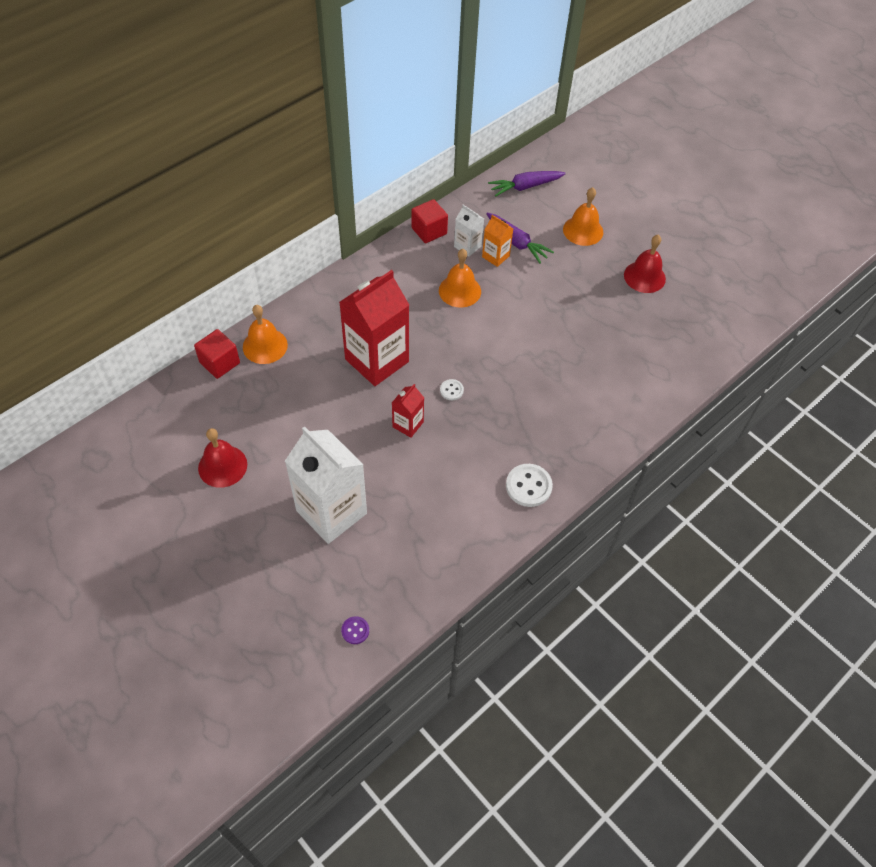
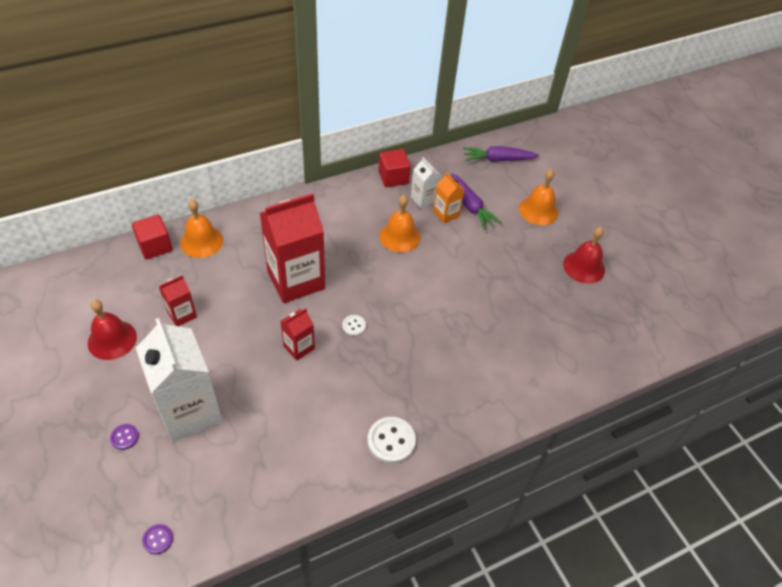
camera: 15 degrees right, 5 degrees down
(280, 423) = (182, 314): none -> red carton
(280, 552) = (124, 437): none -> purple button

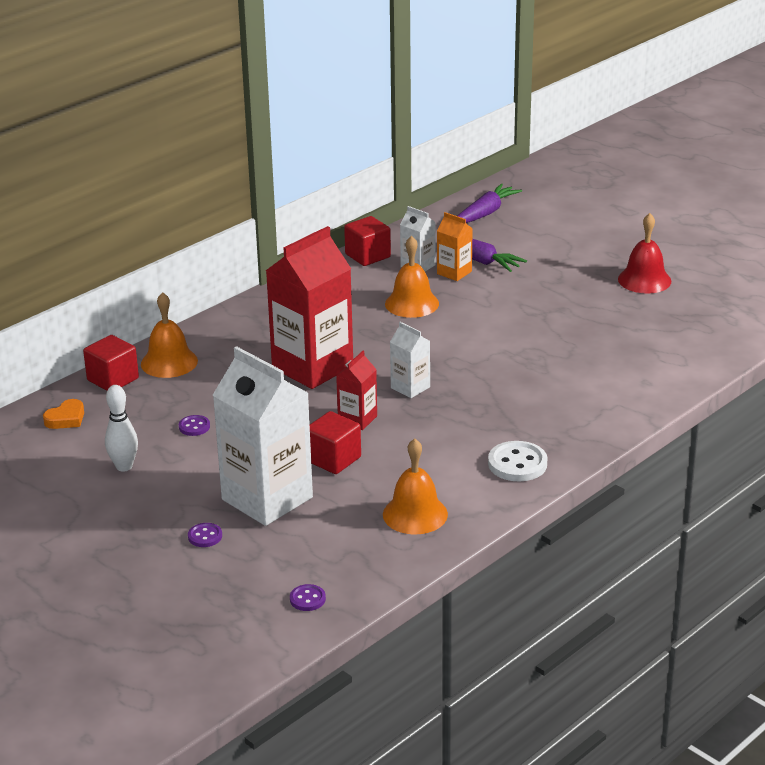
camera: 15 degrees left, 20 degrees down
(102, 275) = (66, 418): none -> orange heart
(112, 339) = (124, 466): red bell -> white bowling pin
(182, 314) = (194, 427): red carton -> purple button
(259, 385) = (333, 459): none -> red cube
(354, 326) = (410, 387): white button -> white carton
(498, 159) = (485, 213): purple carrot -> purple carrot turned 150 degrees clockwise
(538, 210) = (562, 245): orange bell -> orange bell (415, 514)

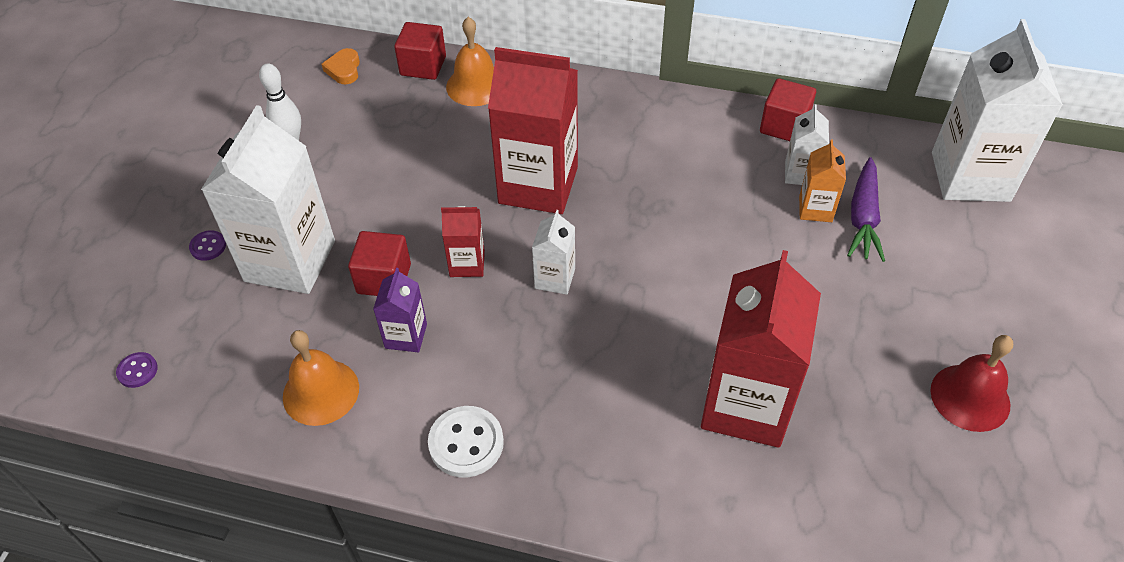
camera: 60 degrees right, 20 degrees up
(66, 418) = (344, 69): orange heart -> orange heart turned 75 degrees clockwise
(194, 427) = (380, 153): purple button -> none
(399, 464) = (406, 336): none -> purple carton
(412, 303) = (720, 204): orange bell -> none
(485, 213) = (970, 176): purple carrot -> white carton
(583, 352) = (746, 405): none -> red carton

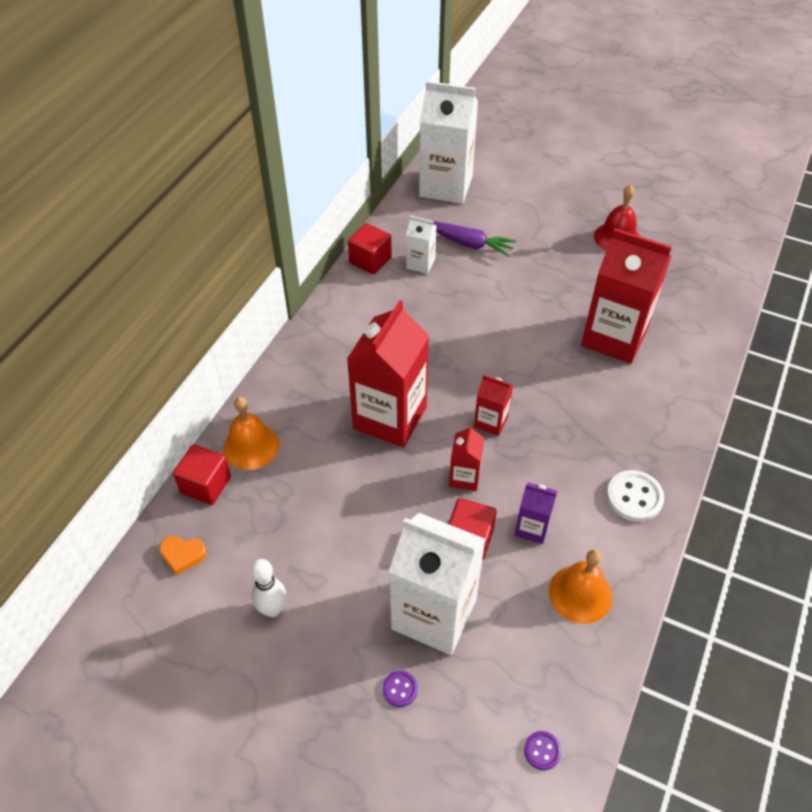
camera: 80 degrees left, 0 degrees up
(555, 278) = (491, 422): white carton -> red carton
(815, 209) = (456, 264): orange carton -> none

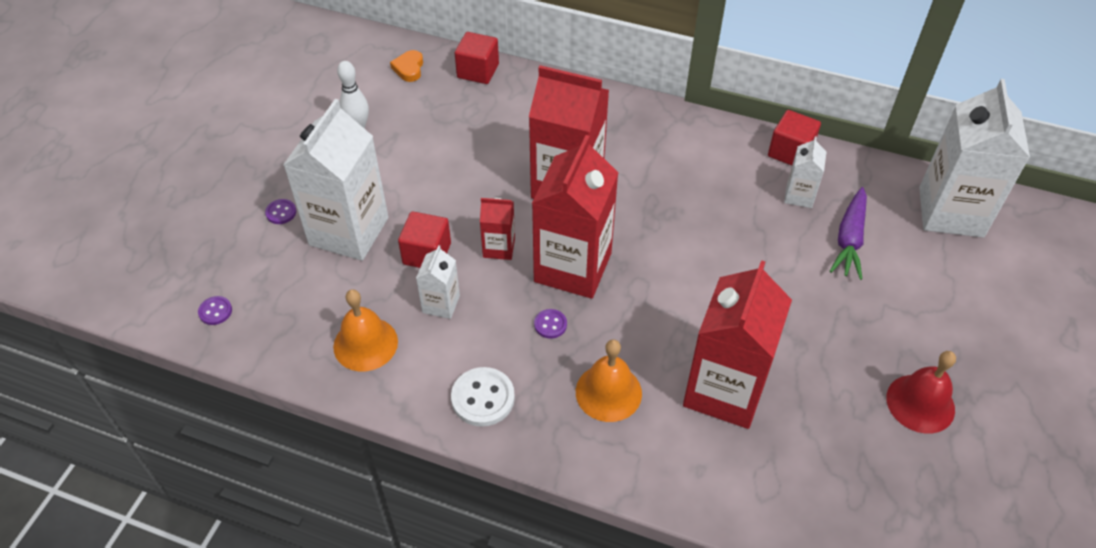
camera: 85 degrees right, 0 degrees up
(251, 446) = (522, 92): orange bell -> orange bell (608, 392)
(491, 422) = (573, 267): red carton -> red carton, size x2.11
(532, 527) = (441, 304): purple carton -> white carton
(554, 443) = (550, 324): none -> purple button

